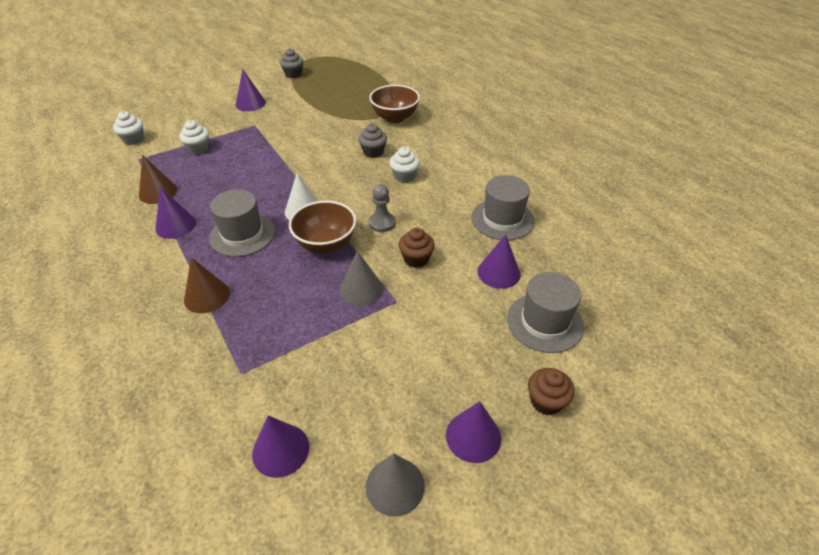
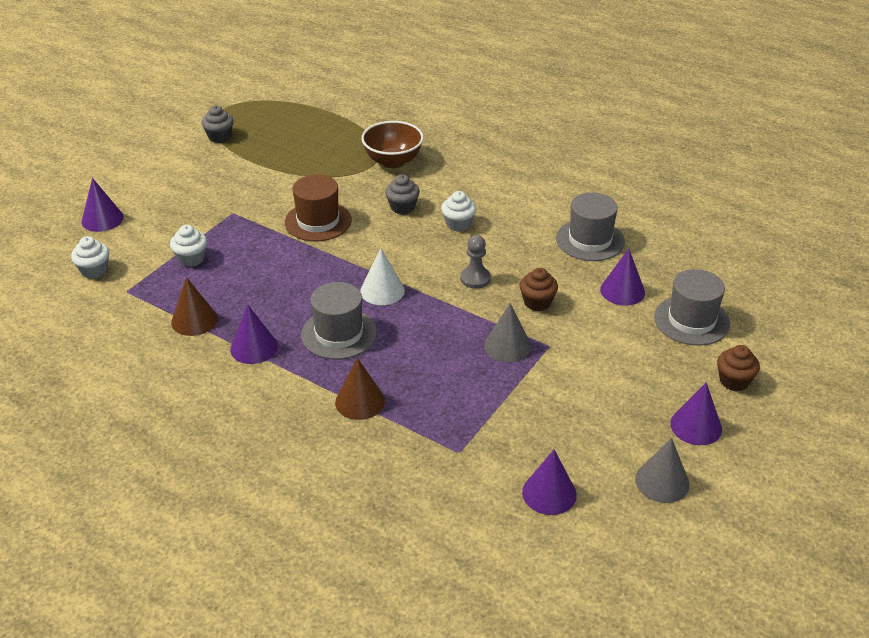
camera: 25 degrees left, 5 degrees down
(250, 103) = (200, 188): purple cone -> purple cone (102, 219)
(305, 146) = (318, 221): none -> brown hat
(326, 244) = (436, 316): brown bowl -> none

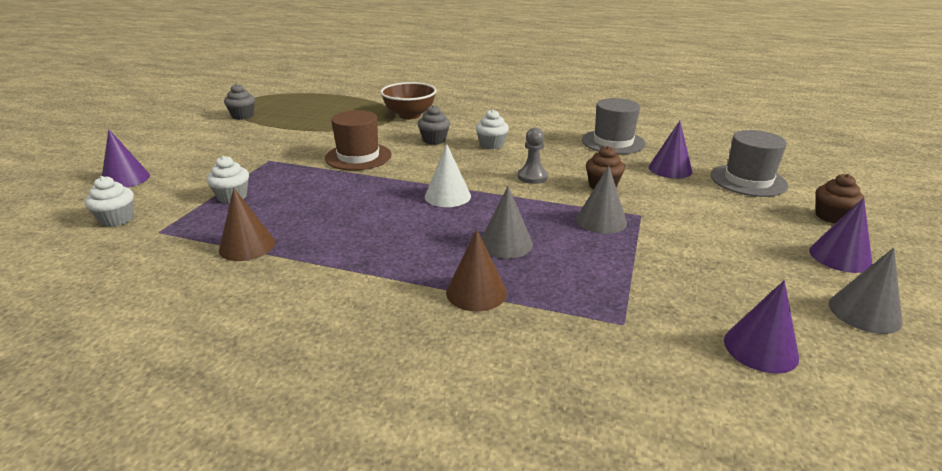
camera: 15 degrees left, 10 degrees down
(254, 347) = (327, 260): purple cone -> none
(339, 334) = (420, 235): grey hat -> none
(408, 356) = (506, 243): none -> grey cone

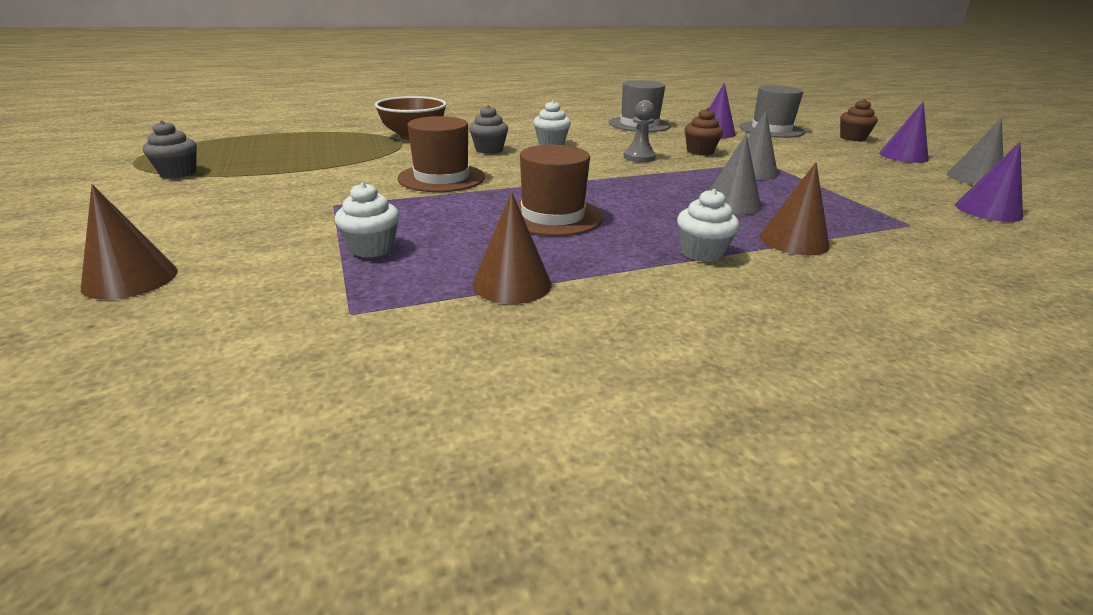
camera: 40 degrees left, 0 degrees up
(117, 219) = (239, 324): white cupcake -> white cupcake (702, 253)
(125, 179) = (130, 279): purple cone -> brown cone
(361, 208) = (552, 216): none -> brown hat
(447, 196) = (606, 186): white cone -> none

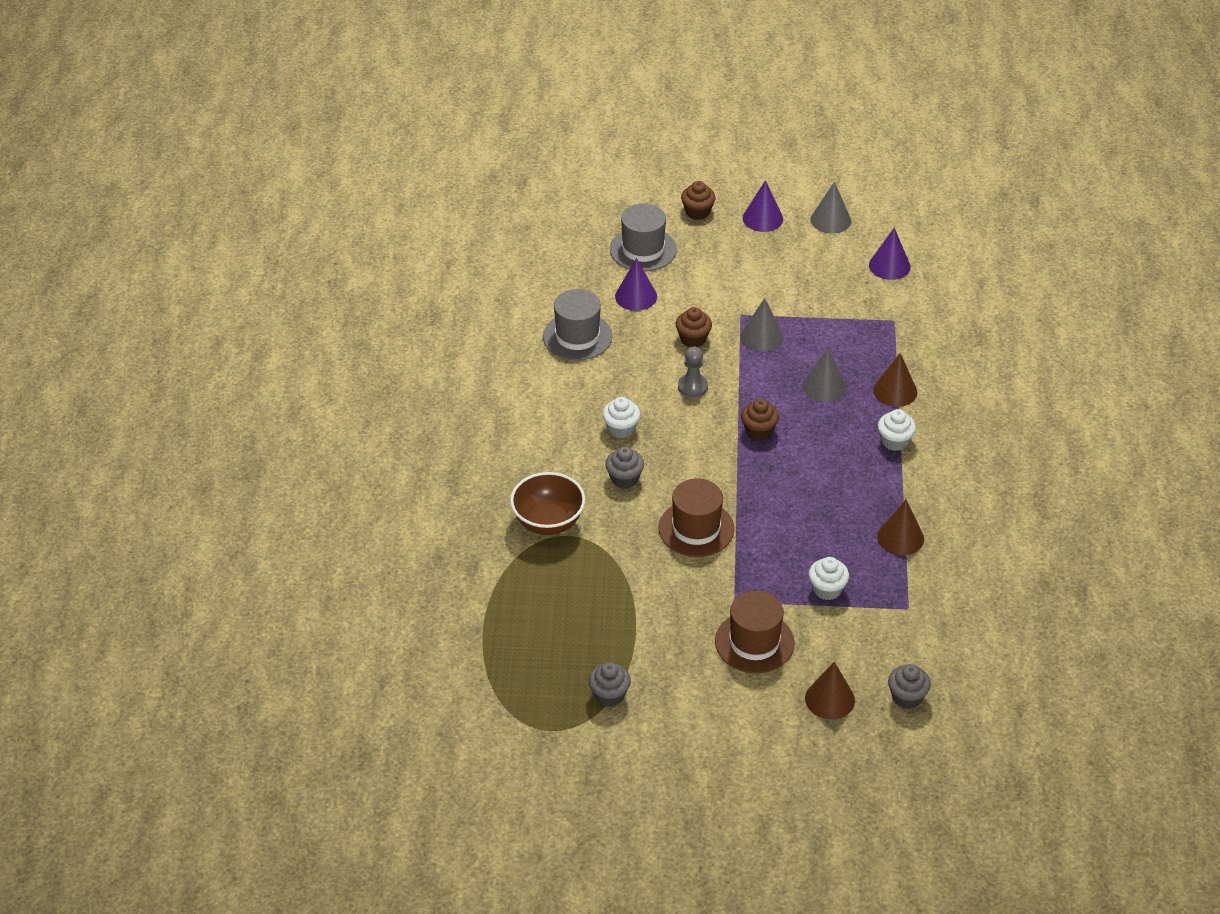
camera: 65 degrees left, 15 degrees up
(110, 345) = (907, 697): none -> grey cupcake
(552, 216) = (808, 488): brown hat -> brown hat (754, 642)
(615, 185) = (759, 431): none -> brown cupcake

